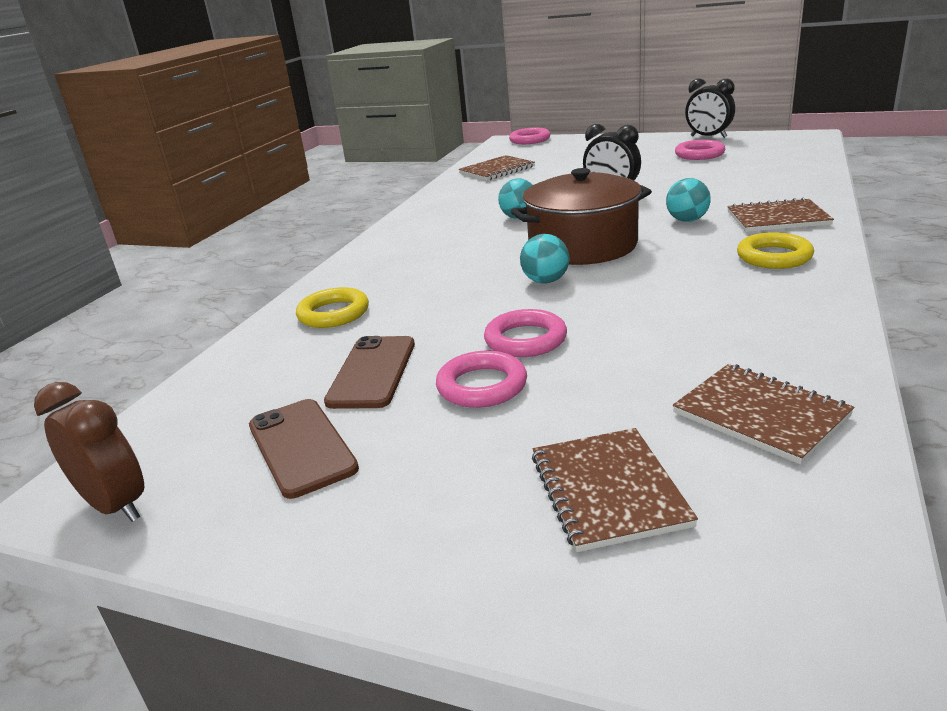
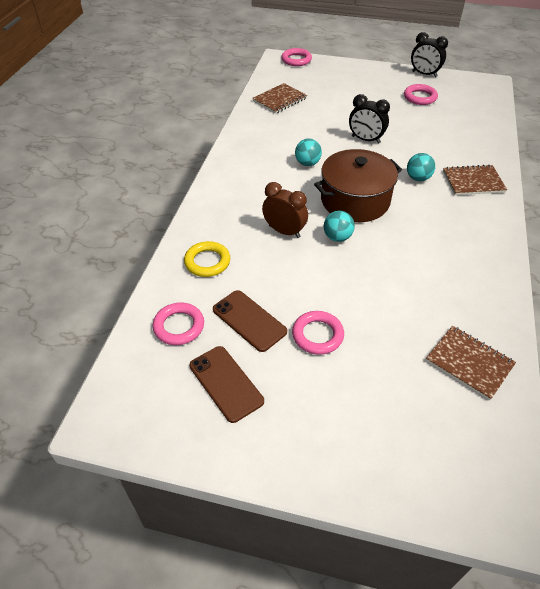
camera: 10 degrees left, 20 degrees up
(116, 506) = (134, 428): brown clock -> brown clock (284, 231)
(372, 372) = (249, 320): brown phone -> brown phone turned 45 degrees counterclockwise
(525, 339) = (335, 294): pink ring -> pink ring (179, 326)
(608, 490) = (398, 417): brown notebook -> none
(774, 257) = (472, 223): yellow ring -> none

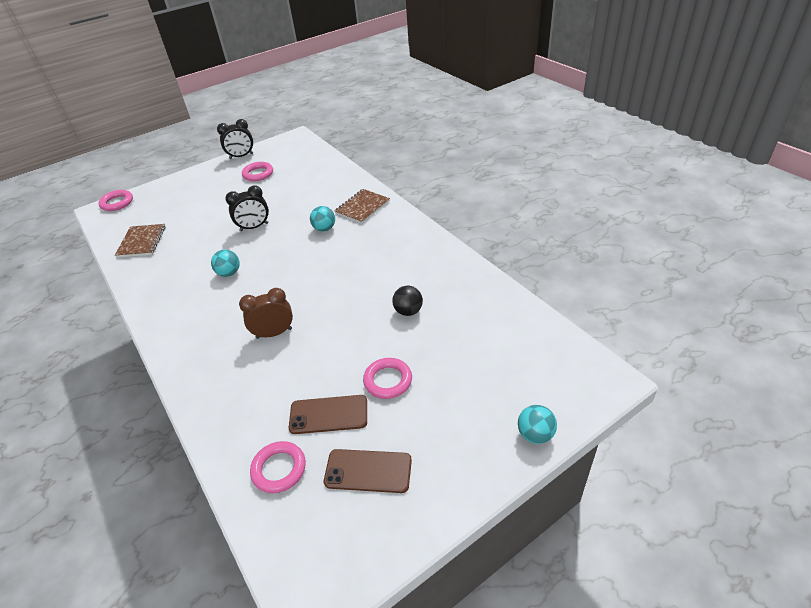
camera: 45 degrees left, 5 degrees down
(207, 262) = (239, 404): yellow ring -> none
(337, 237) = (318, 307): turquoise ball -> turquoise ball (535, 434)
(355, 200) = (299, 273): brown pot -> none
(401, 297) = (408, 311): none -> black ball
(469, 363) = (492, 316): brown notebook -> none

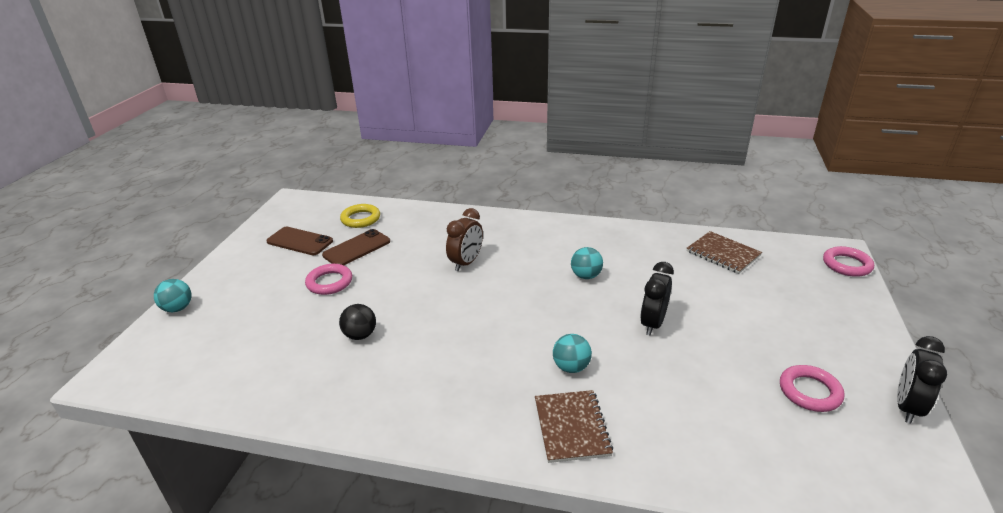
camera: 135 degrees right, 10 degrees down
(279, 469) = (360, 219): pink ring -> yellow ring
(368, 471) = (300, 241): brown phone -> brown phone turned 60 degrees clockwise

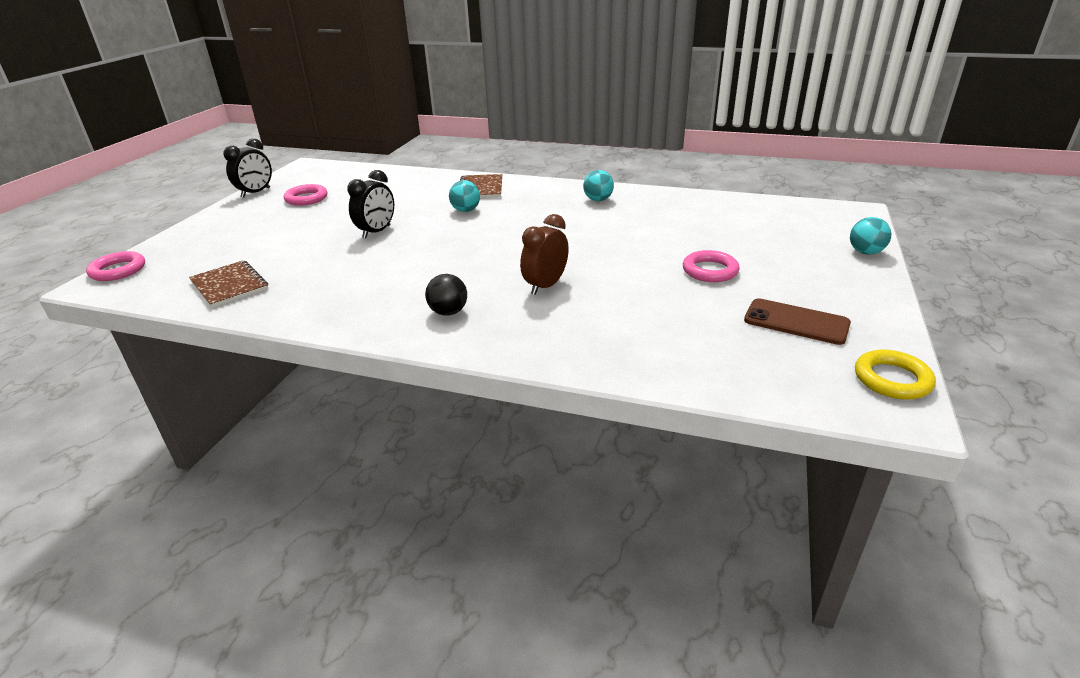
camera: 175 degrees left, 0 degrees up
(357, 248) = (700, 309): brown phone -> none
(360, 219) = (723, 357): yellow ring -> yellow ring (892, 379)
(360, 335) = (648, 230): black ball -> black ball (448, 312)
(586, 276) = (409, 268): turquoise ball -> turquoise ball (598, 200)

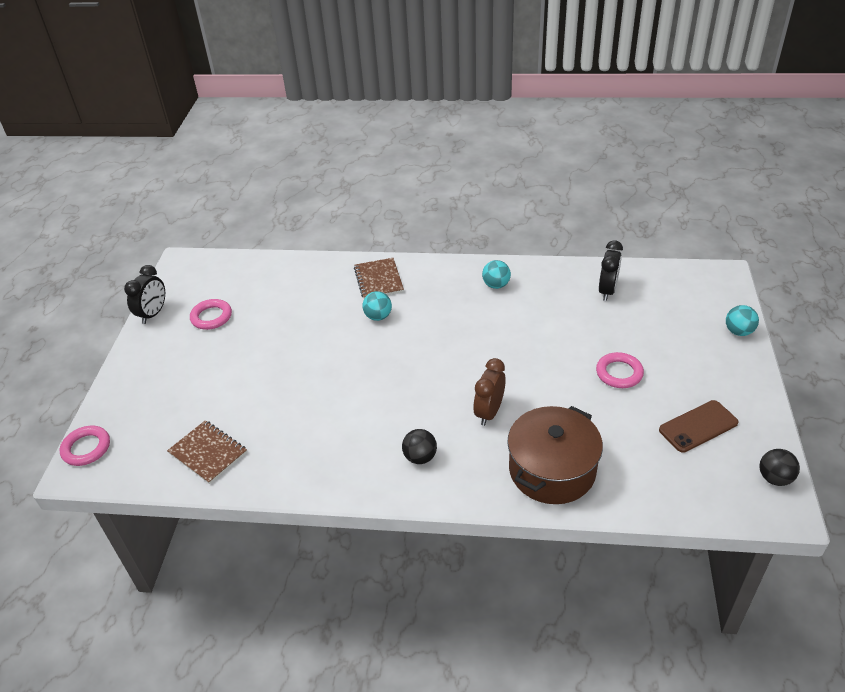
camera: 10 degrees left, 10 degrees up
(377, 232) = (307, 359): black clock -> black clock (607, 291)
(597, 339) = (552, 470): none -> brown pot
(796, 322) = (698, 426): brown phone -> brown phone turned 45 degrees counterclockwise
(892, 379) = (774, 478): yellow ring -> black ball

